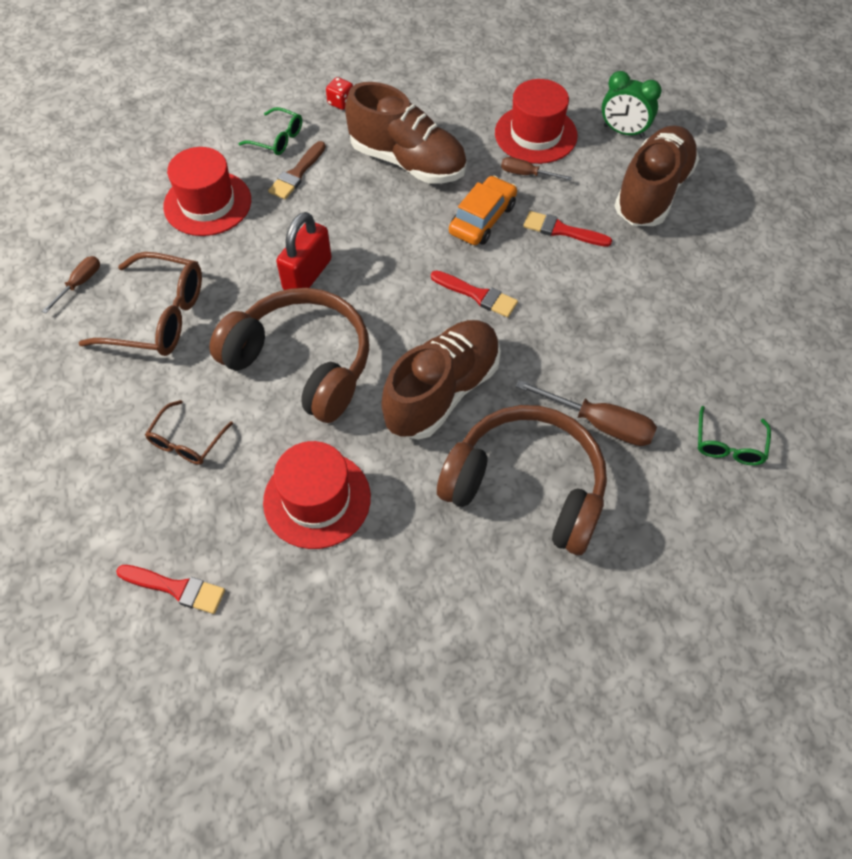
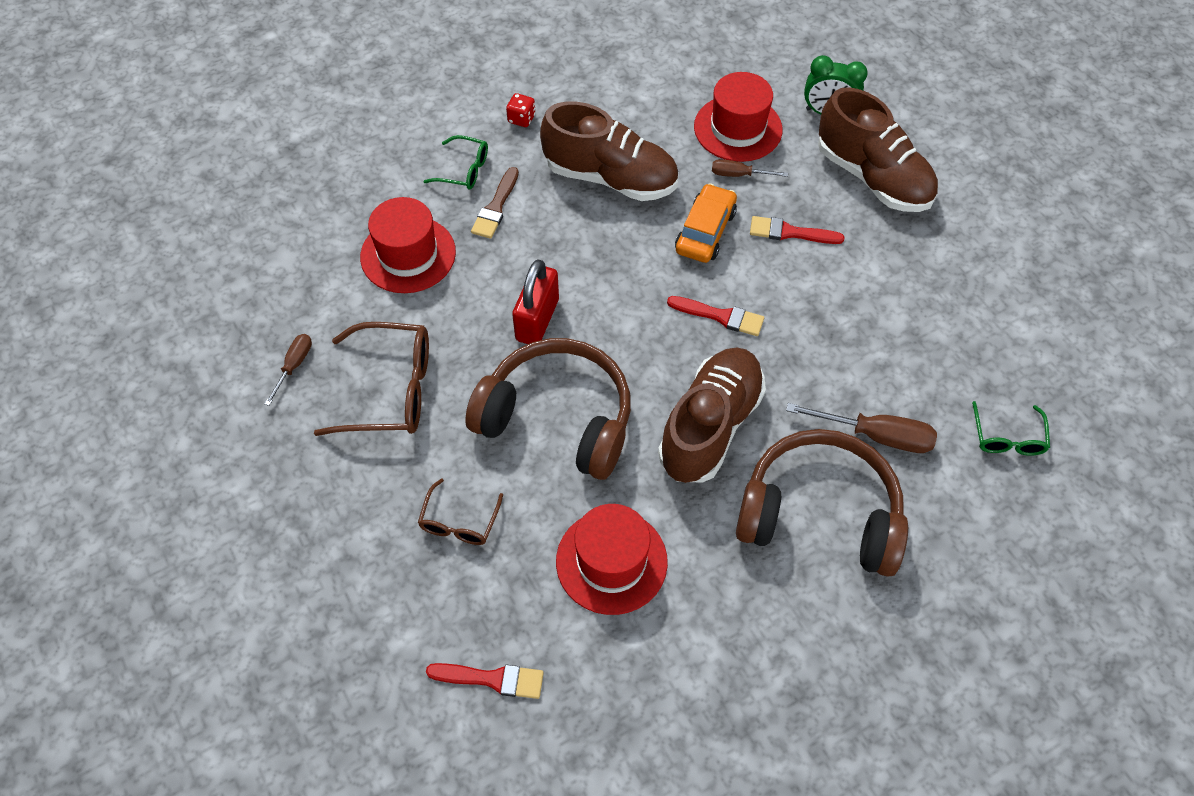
camera: 10 degrees left, 0 degrees up
(652, 192) = (872, 177): brown shoe -> brown shoe turned 120 degrees clockwise

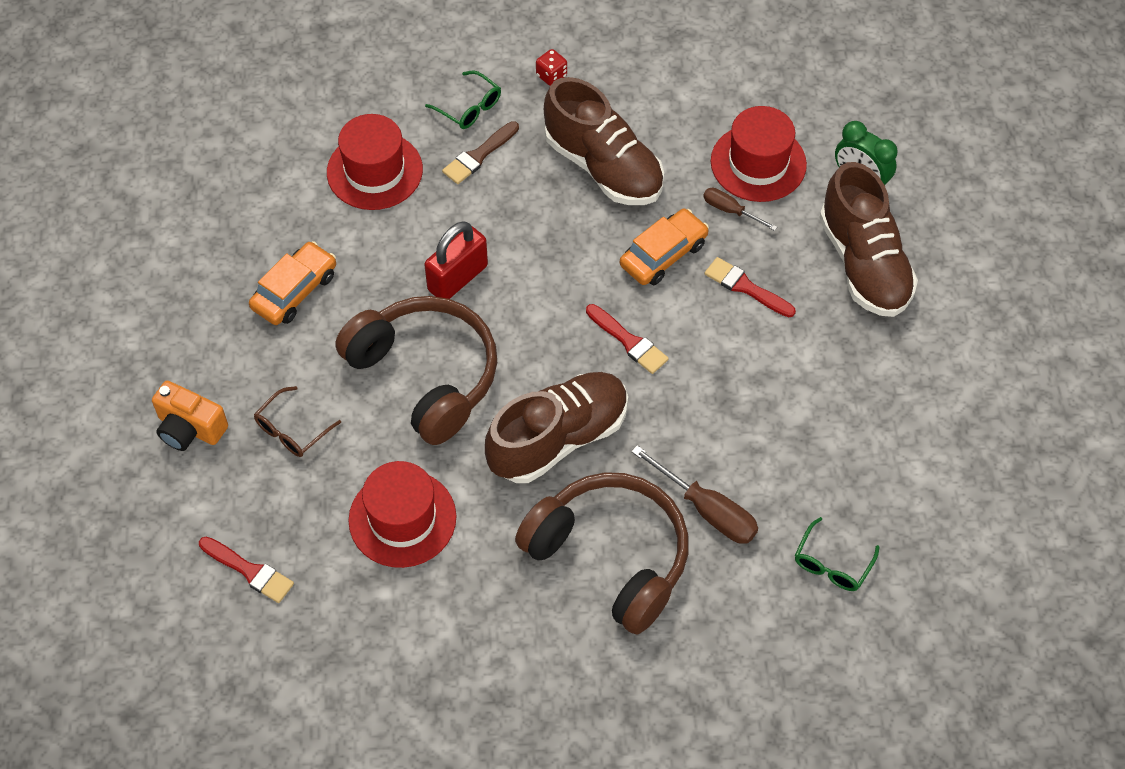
camera: 25 degrees right, 0 degrees up
(294, 365) = (223, 235): brown screwdriver -> none
(356, 562) = (190, 428): none -> orange camera
(391, 390) = (295, 291): brown glasses -> orange car

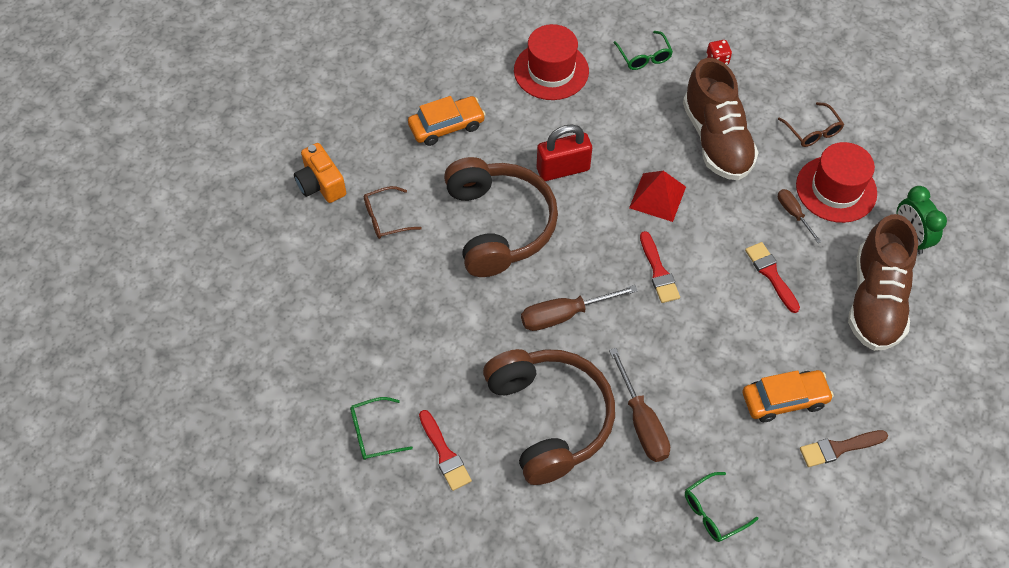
camera: 30 degrees right, 0 degrees up
(250, 571) = (298, 298): red brush -> red brush (445, 454)
(402, 518) = (421, 315): red hat -> none
(432, 673) = (373, 433): none -> green glasses
(479, 155) = (630, 92): brown brush -> brown brush (839, 448)
(558, 438) = (564, 315): brown shoe -> brown screwdriver
(579, 260) = (657, 197): none -> red pyramid
(663, 254) = (722, 222): orange car -> orange car (784, 400)
(698, 110) = (812, 131): none -> brown glasses

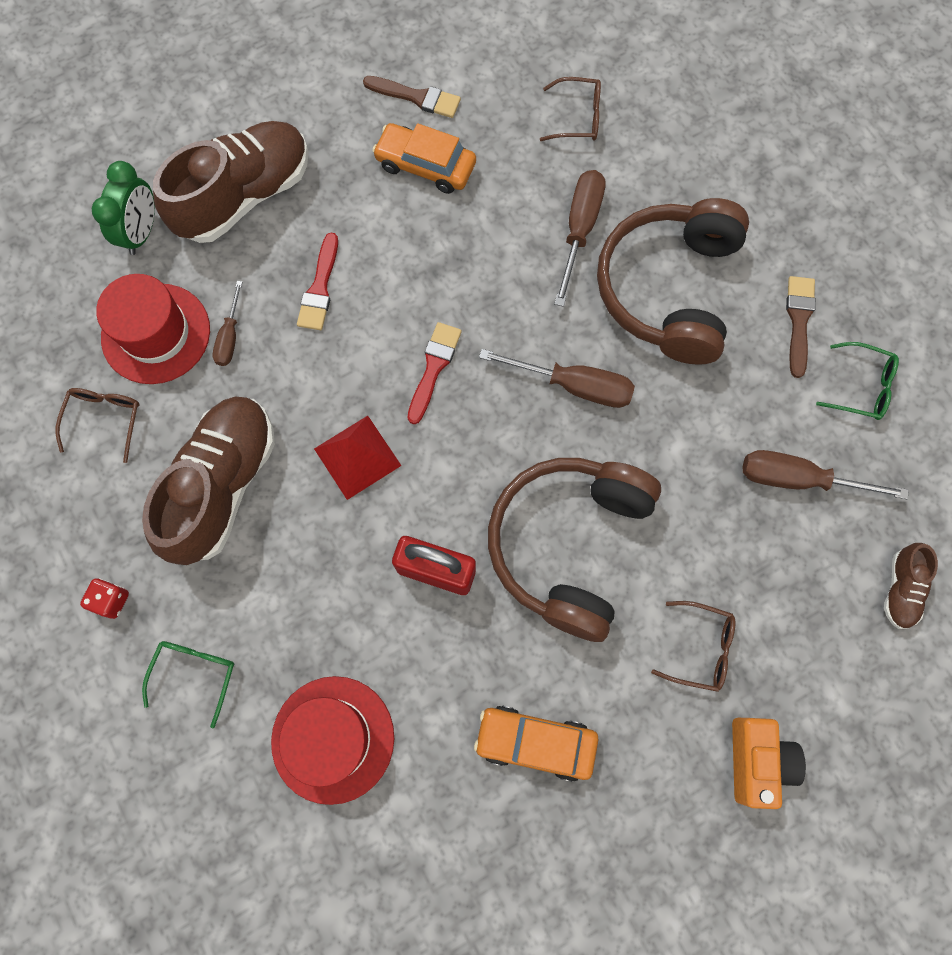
camera: 145 degrees left, 15 degrees up
(282, 319) = (900, 589): none -> brown shoe
(382, 345) = (798, 479): none -> brown screwdriver
(445, 454) = (798, 320): red brush -> brown brush
(713, 512) = (578, 117): green glasses -> brown glasses

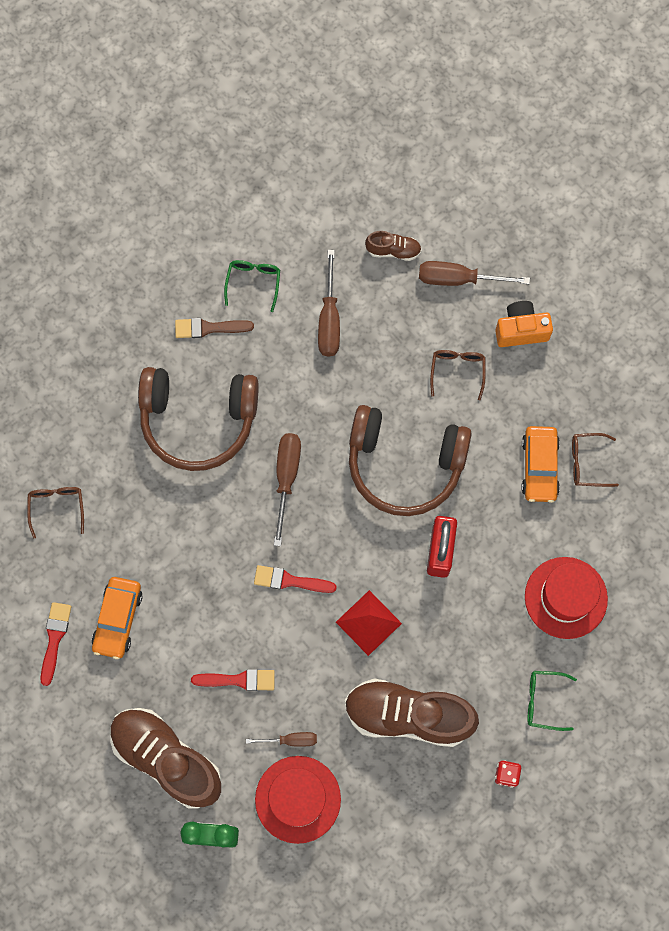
camera: 100 degrees left, 0 degrees up
(105, 419) = (374, 819): brown glasses -> brown glasses (587, 462)
(417, 97) = (54, 638): brown brush -> red brush
(579, 230) = (158, 492): brown screwdriver -> brown screwdriver (459, 279)

